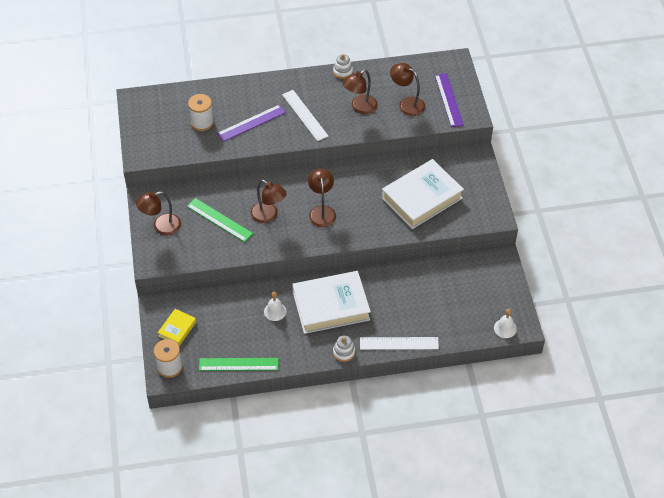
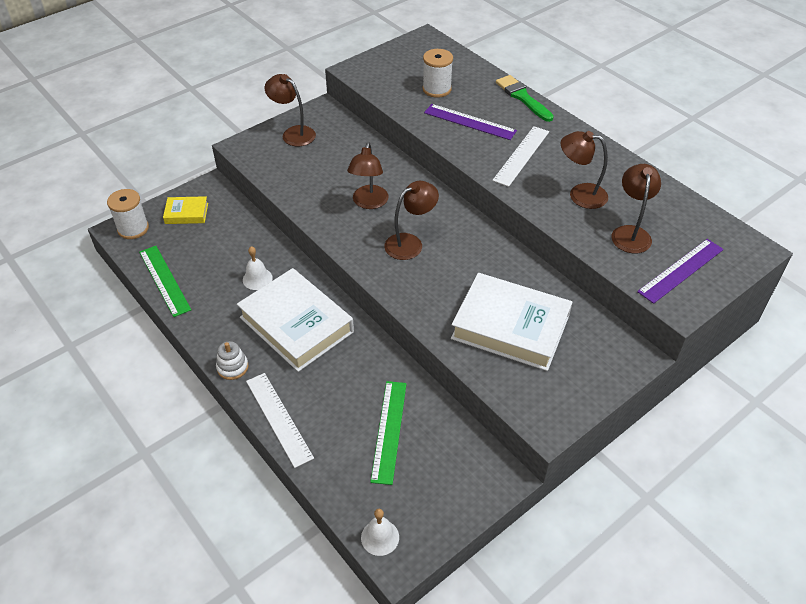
camera: 60 degrees right, 5 degrees down
(219, 220) = (334, 169): green ruler -> green ruler (389, 431)
(247, 84) = (522, 97): none -> green brush
(342, 72) = (619, 158): white stacking toy -> none

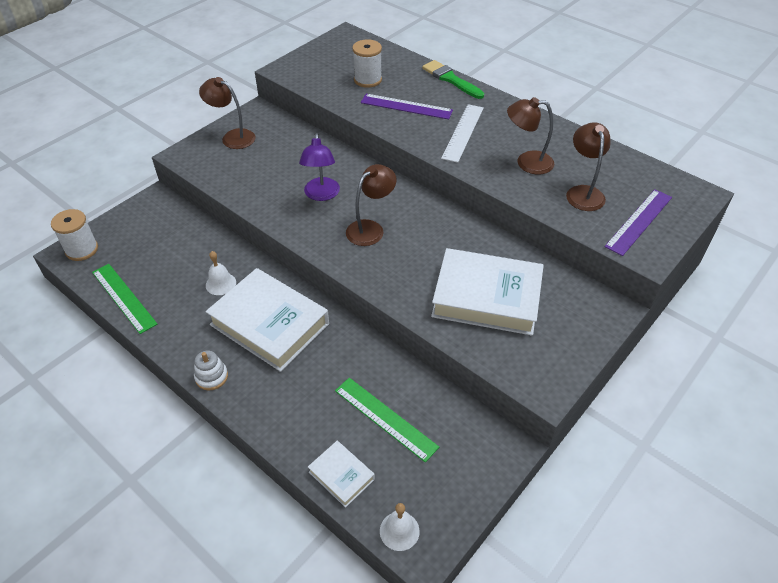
camera: 10 degrees left, 0 degrees up
(186, 213) = (135, 228): yellow book -> none
(278, 418) = (270, 423): white ruler -> none
(336, 478) = (341, 476): none -> white book
(369, 203) = (321, 195): brown lamp -> purple lamp
(389, 431) = (385, 418): green ruler -> green ruler turned 45 degrees counterclockwise

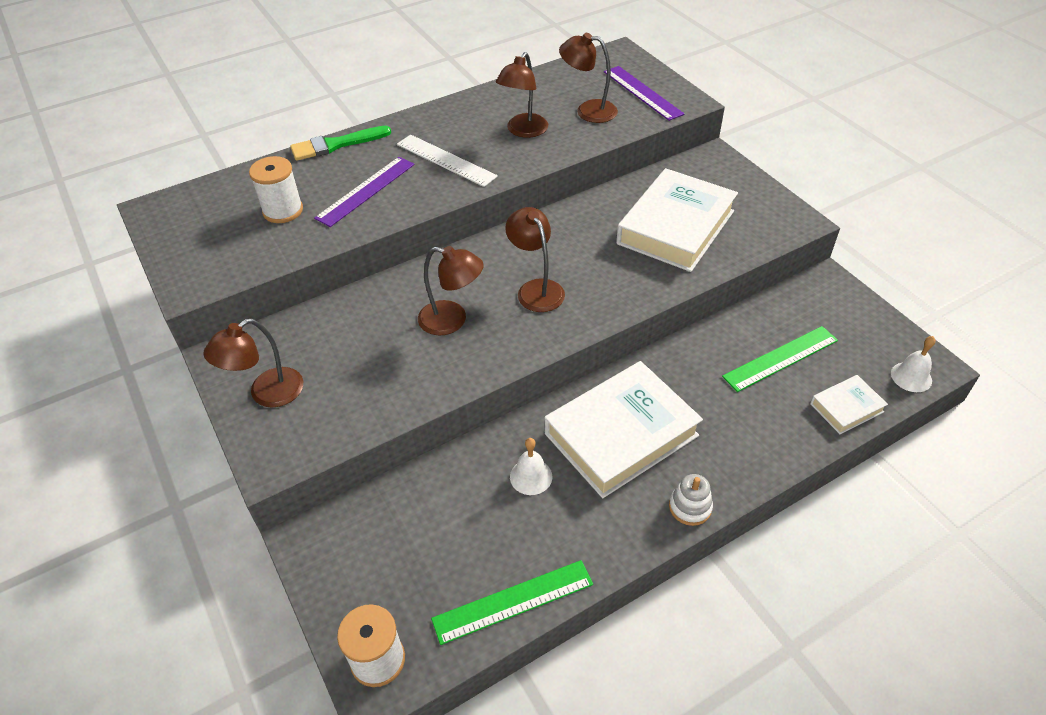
camera: 70 degrees left, 0 degrees up
(321, 195) = (452, 320): purple lamp -> brown lamp

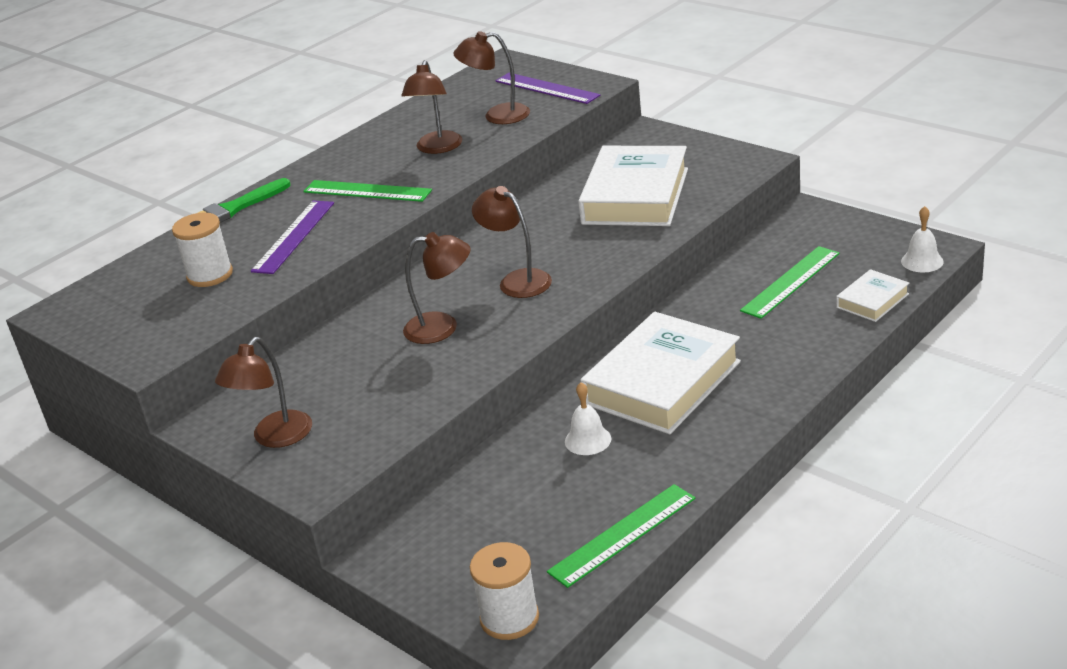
camera: 15 degrees left, 15 degrees down
(446, 160) = (367, 191): white ruler -> green ruler
(690, 507) = (759, 415): white stacking toy -> none

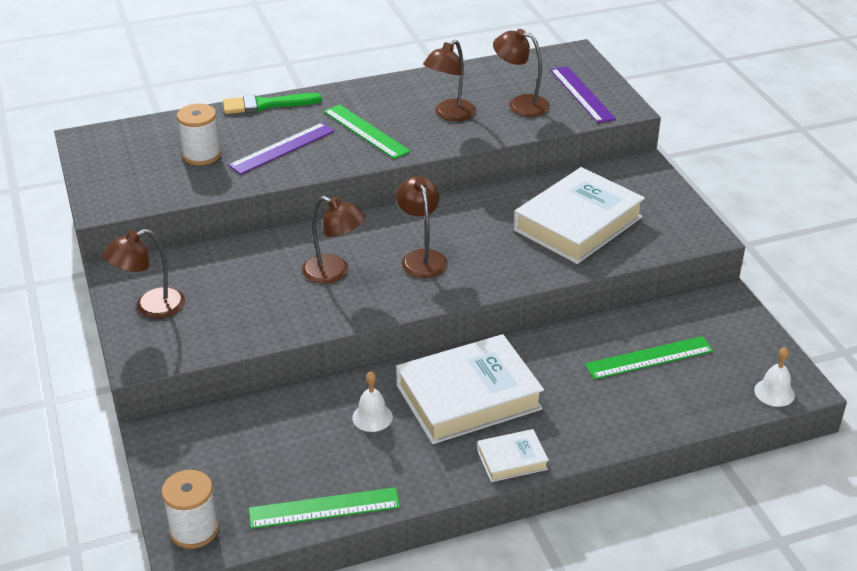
camera: 25 degrees right, 5 degrees up
(872, 301) = (697, 408): white book -> white book (512, 460)

